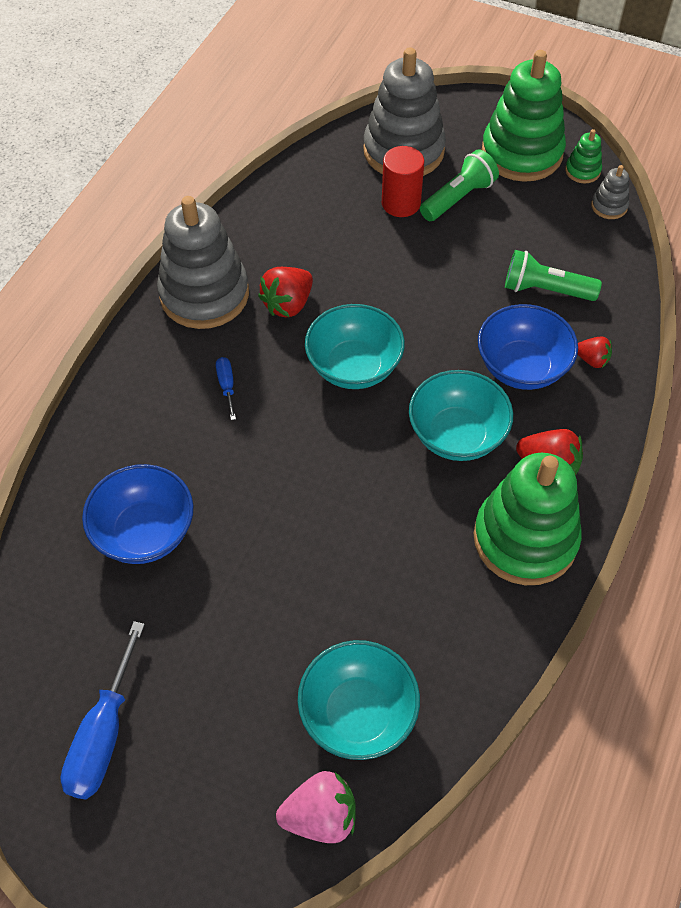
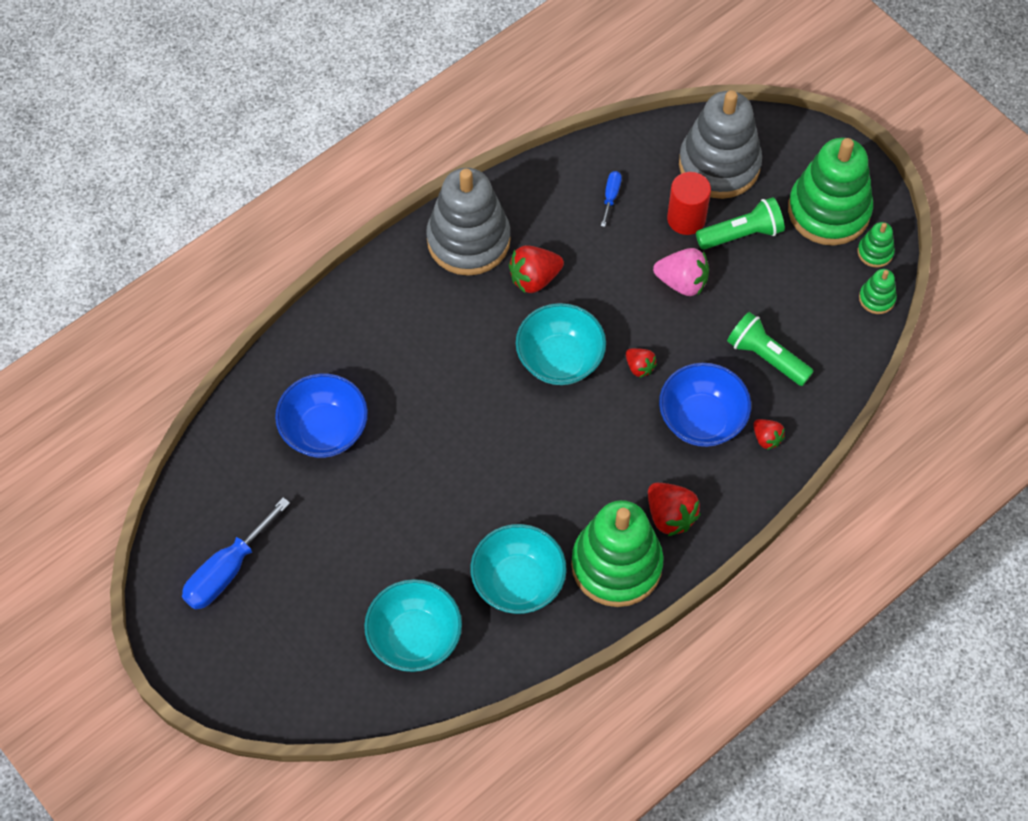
camera: 25 degrees right, 5 degrees up
(227, 386) = (446, 333): blue screwdriver -> blue screwdriver (611, 196)
(320, 816) = (351, 696): pink strawberry -> pink strawberry (682, 282)
(434, 344) = (639, 367): none -> red strawberry
(457, 435) = (612, 456): turquoise bowl -> turquoise bowl (518, 582)
(609, 206) = (877, 298): grey stacking toy -> green stacking toy

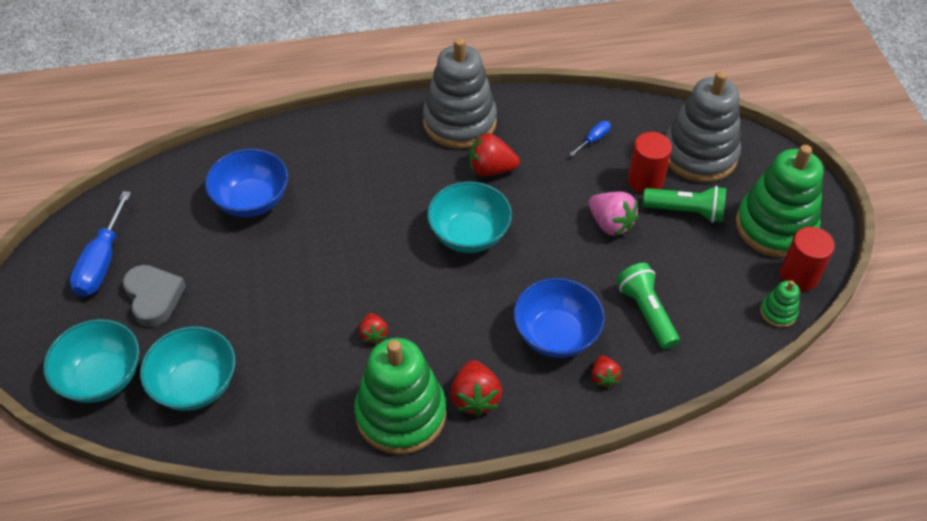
camera: 30 degrees right, 10 degrees down
(227, 570) = (102, 262): blue screwdriver -> blue screwdriver turned 60 degrees counterclockwise
(308, 578) = (154, 297): none -> grey heart
(518, 582) = (310, 385): turquoise bowl -> turquoise bowl (102, 377)
(639, 367) = (530, 270): red strawberry -> red strawberry (373, 334)
(875, 252) = (799, 276): green stacking toy -> red cylinder

